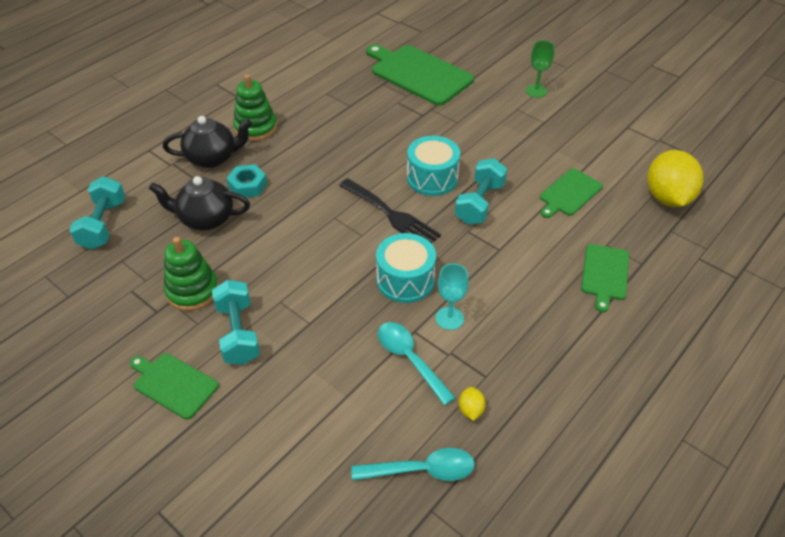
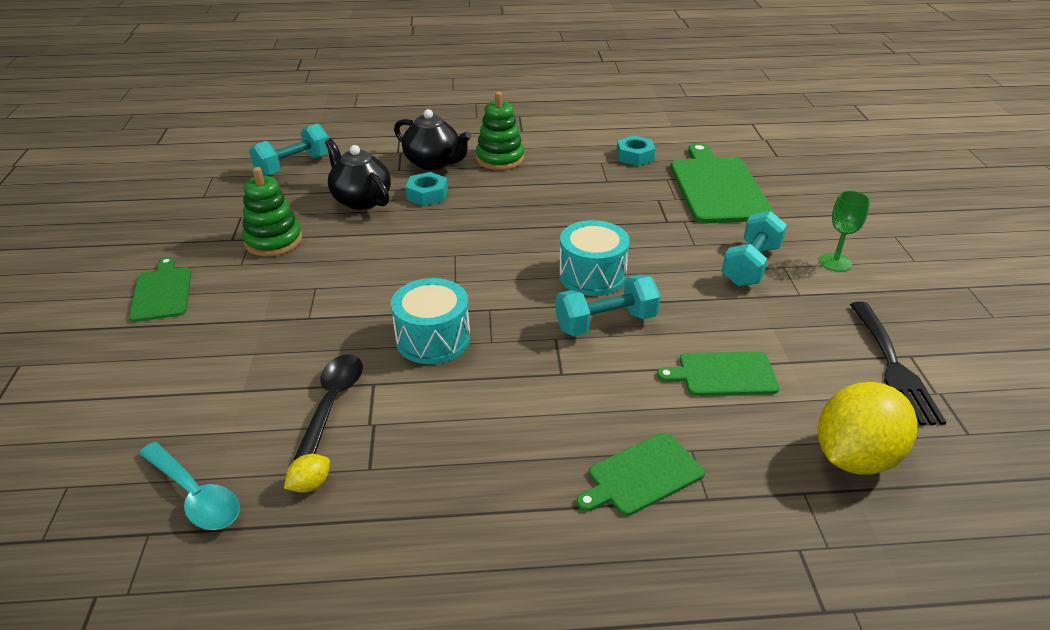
camera: 45 degrees right, 10 degrees down
(238, 333) = (252, 289): turquoise dumbbell -> turquoise dumbbell (750, 265)
(341, 76) = (635, 156): none -> turquoise nut
(391, 215) = (506, 282): black fork -> black fork (893, 367)
(410, 359) = (333, 402): turquoise spoon -> black spoon
(449, 318) = (419, 396): turquoise goblet -> none

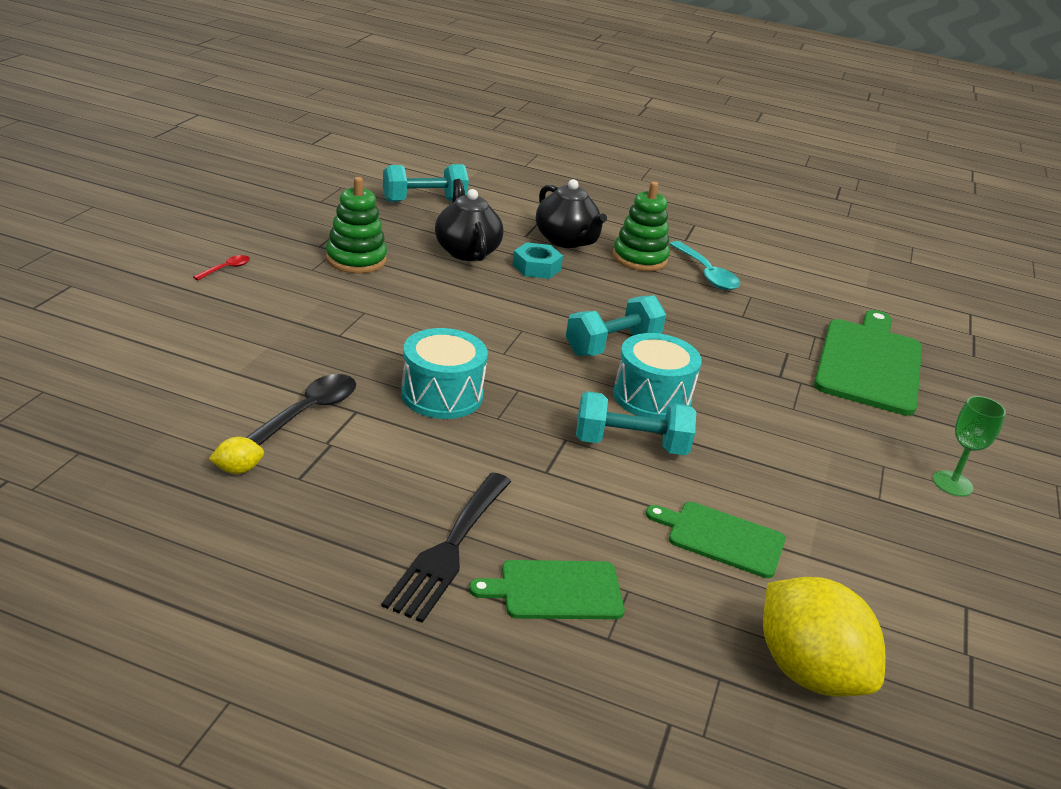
camera: 20 degrees right, 5 degrees down
(162, 292) = (226, 269): green cutting board -> red spoon
(195, 495) = (137, 439): turquoise spoon -> turquoise spoon (706, 274)
(635, 156) = (795, 302): turquoise nut -> none
(750, 265) = (843, 450): turquoise dumbbell -> turquoise dumbbell (612, 345)
(855, 457) = (808, 671): yellow lemon -> yellow lemon turned 75 degrees clockwise
(893, 367) = (934, 609): black fork -> black fork (449, 549)

